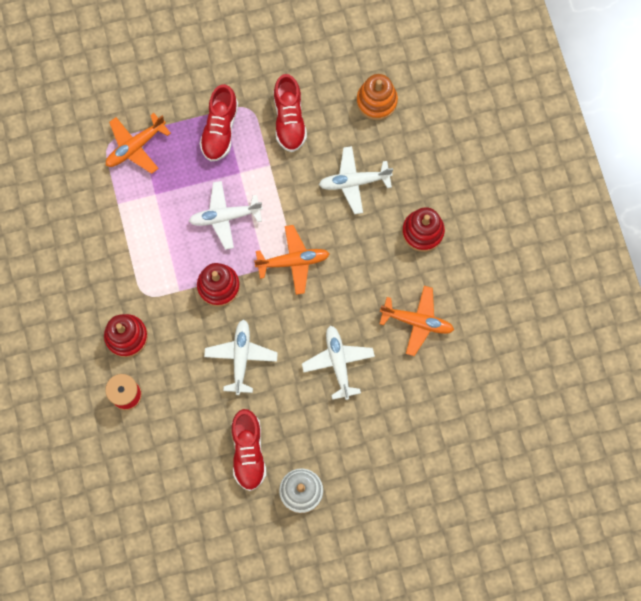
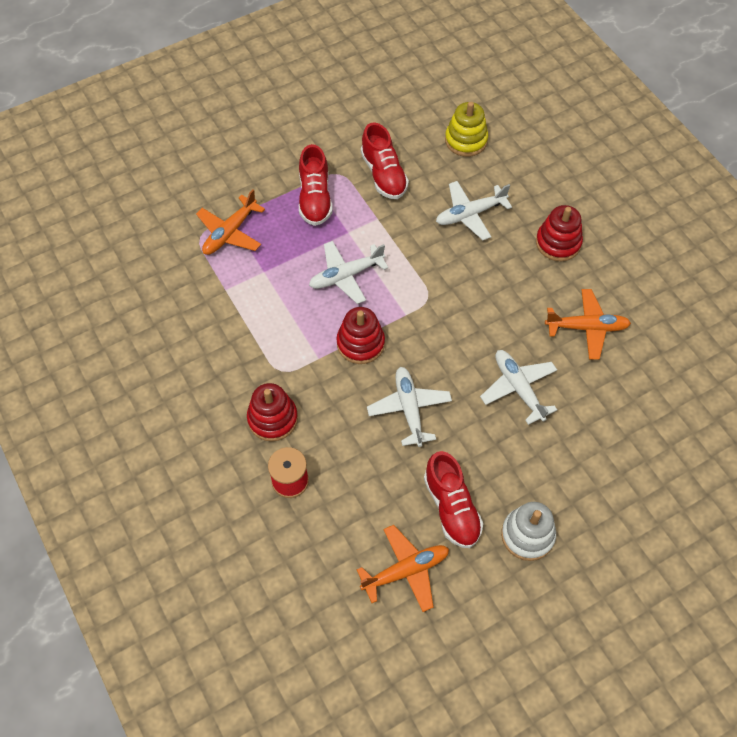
camera: 15 degrees left, 15 degrees down
(293, 261) = (433, 301): orange plane -> orange plane (406, 571)
(376, 101) = (466, 140): orange stacking toy -> yellow stacking toy

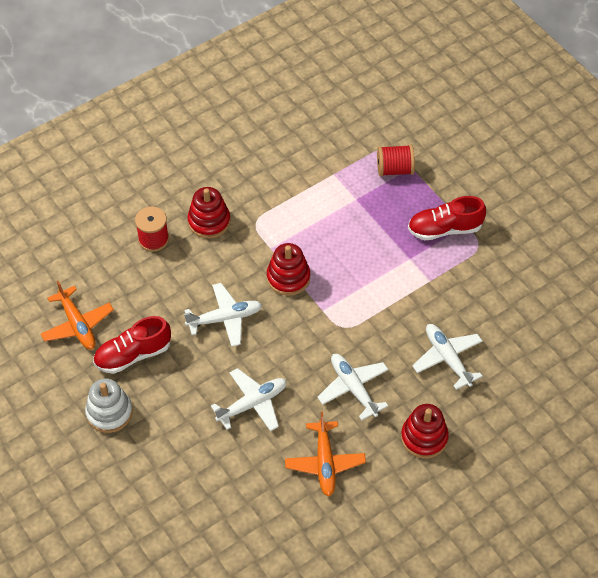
camera: 85 degrees right, 5 degrees down
(230, 233) = (394, 169): orange plane -> red spool
(346, 276) = (359, 261): white plane -> white plane (353, 388)
(383, 174) = (484, 282): red shoe -> none
(466, 140) = (543, 351): yellow stacking toy -> none

